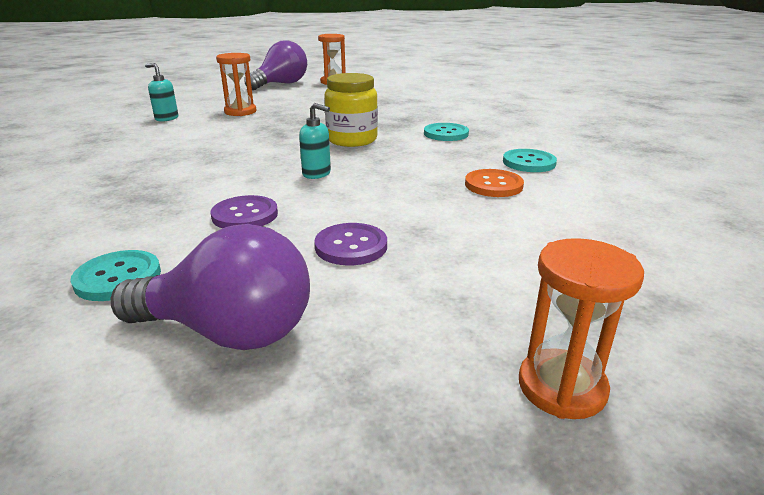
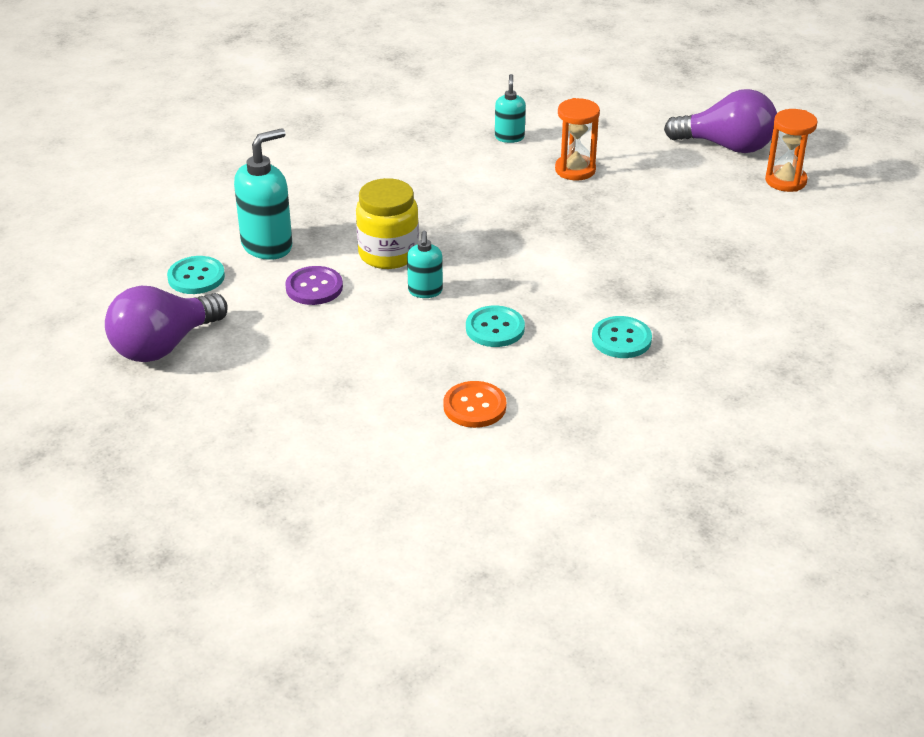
camera: 65 degrees right, 10 degrees up
(135, 224) = (267, 246): none -> turquoise soap dispenser
(228, 332) = (164, 346): purple light bulb -> purple light bulb turned 60 degrees clockwise
(351, 246) = (294, 357): purple button -> none
(352, 140) = (541, 279): yellow jar -> yellow jar (388, 254)
(529, 162) = (564, 420): turquoise button -> turquoise button (495, 328)
(561, 387) = (172, 486): orange hourglass -> none

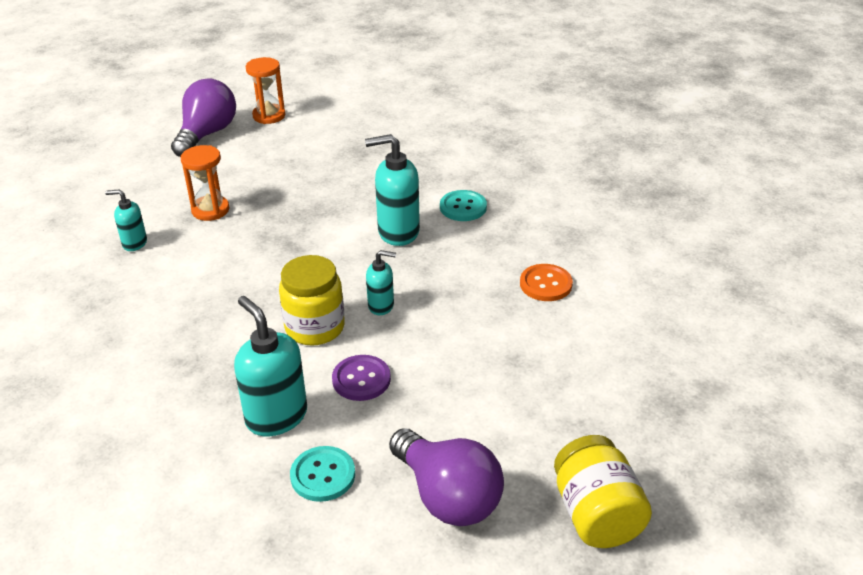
camera: 85 degrees left, 0 degrees up
(129, 435) = (596, 514): none -> yellow jar
(495, 328) = (442, 268): turquoise button -> none
(559, 293) = (398, 232): none -> turquoise soap dispenser

